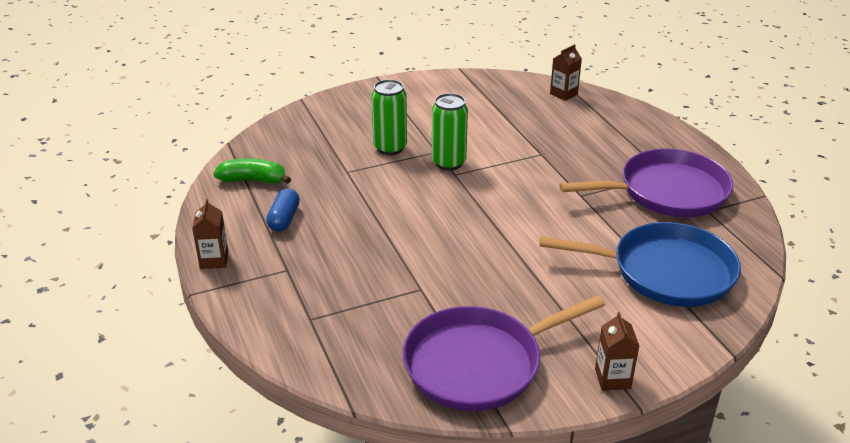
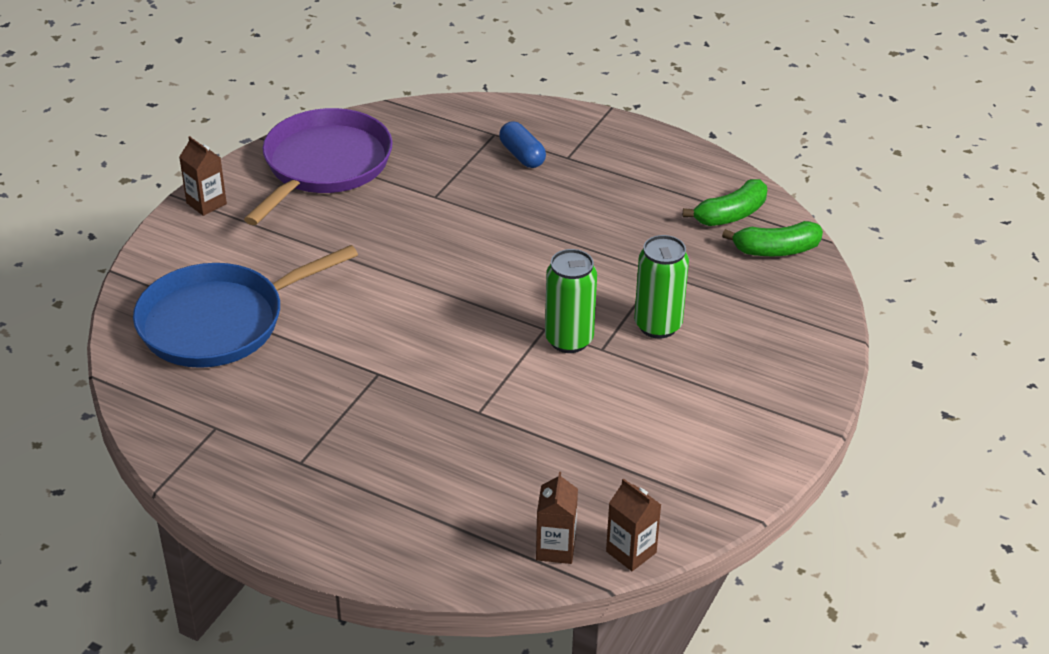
camera: 140 degrees right, 5 degrees up
(214, 260) = (637, 135): brown carton -> brown carton (631, 552)
(264, 151) = (776, 250): none -> green banana
(284, 219) = (639, 194): blue capsule -> blue capsule (522, 155)
(667, 191) = (280, 432): purple pan -> none

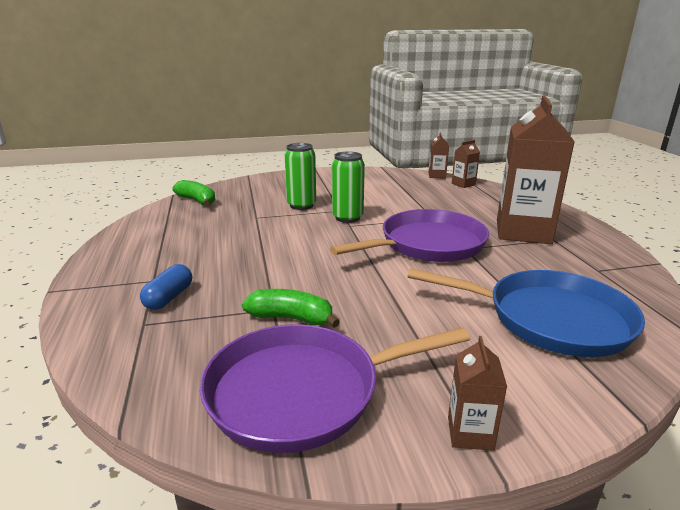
camera: 130 degrees left, 15 degrees down
(347, 454) = (523, 232): none -> brown carton
(422, 353) = (428, 244): none -> purple pan
(731, 215) = (174, 217): green banana -> green banana (291, 318)

